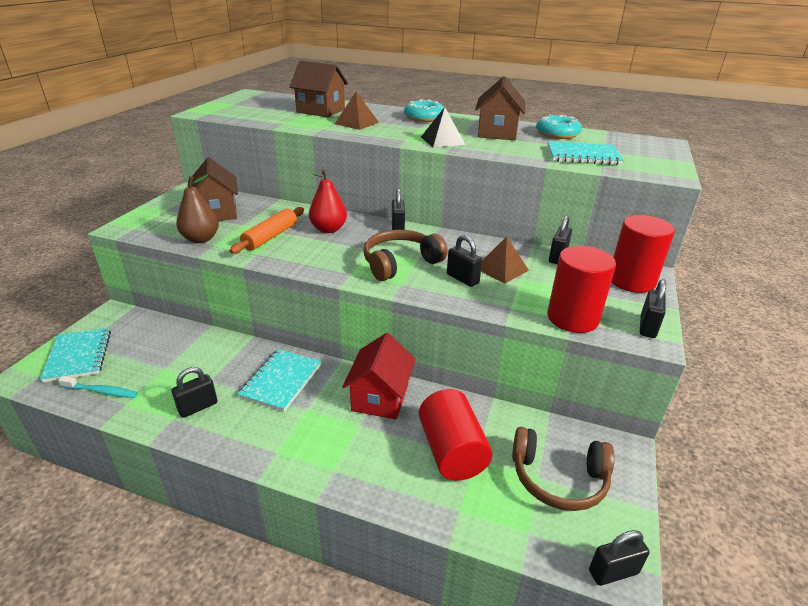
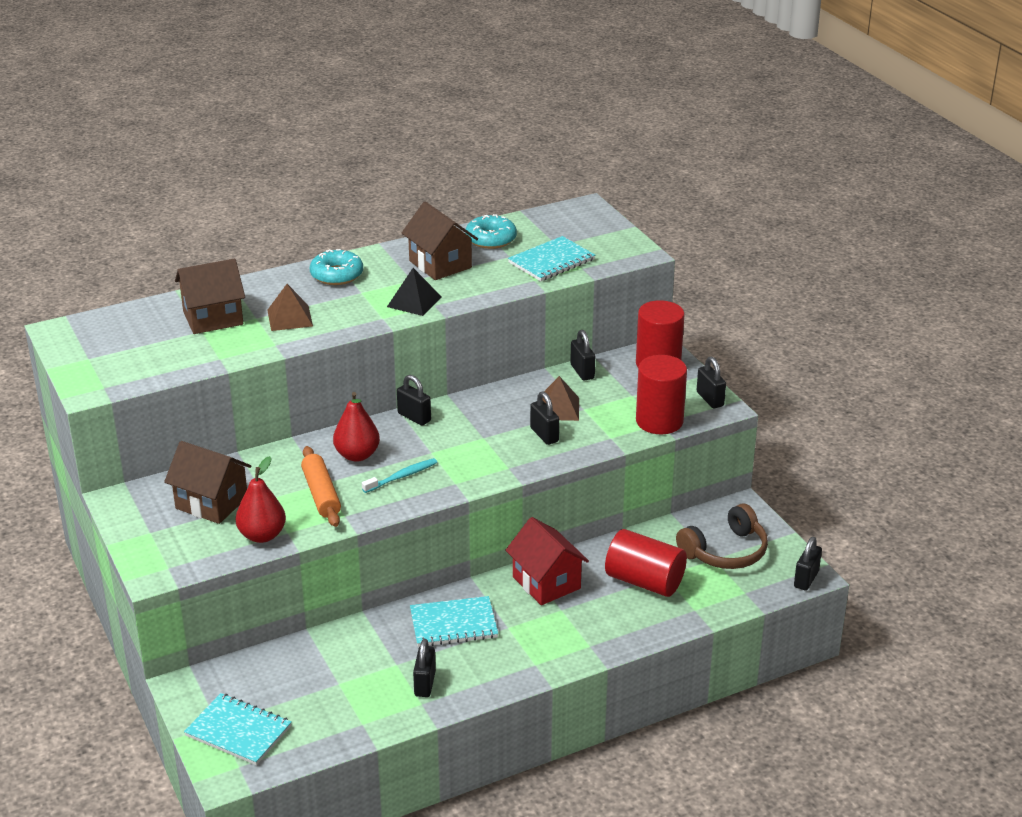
camera: 45 degrees left, 0 degrees up
(101, 391) = (323, 732): turquoise toothbrush -> turquoise toothbrush (401, 476)
(201, 239) = (262, 535): brown pear -> red pear
(281, 381) = (453, 624): turquoise notebook -> turquoise notebook turned 75 degrees counterclockwise
(400, 263) = (476, 450): brown headphones -> none
(462, 279) = (544, 435): black padlock -> black padlock turned 60 degrees clockwise

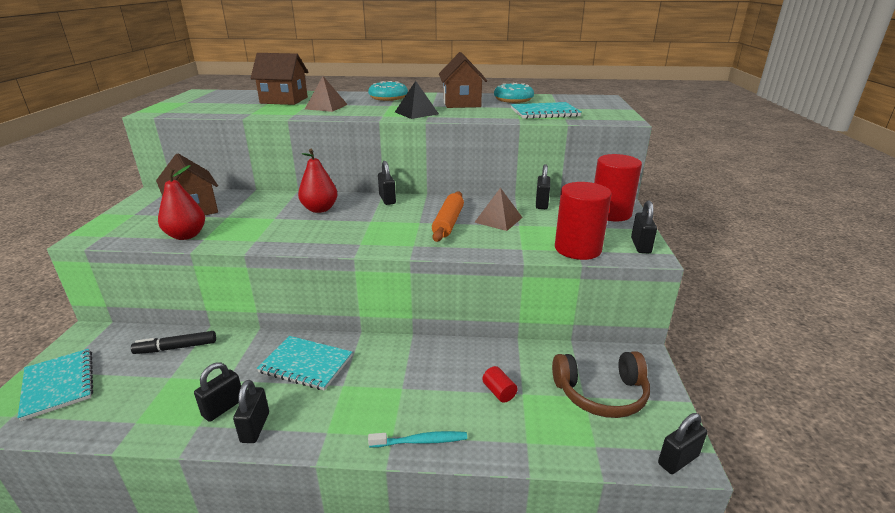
camera: 30 degrees right, 5 degrees down
(304, 660) = (176, 348): none -> black marker
(321, 494) = (262, 223): orange rolling pin -> orange rolling pin (448, 223)
(401, 476) = (329, 229): turquoise toothbrush -> turquoise toothbrush (421, 441)
(544, 435) = (468, 232): black padlock -> black padlock (255, 427)
(546, 582) = (412, 359): red house -> none
(644, 581) = (499, 392): red cylinder -> red cylinder, size x0.43

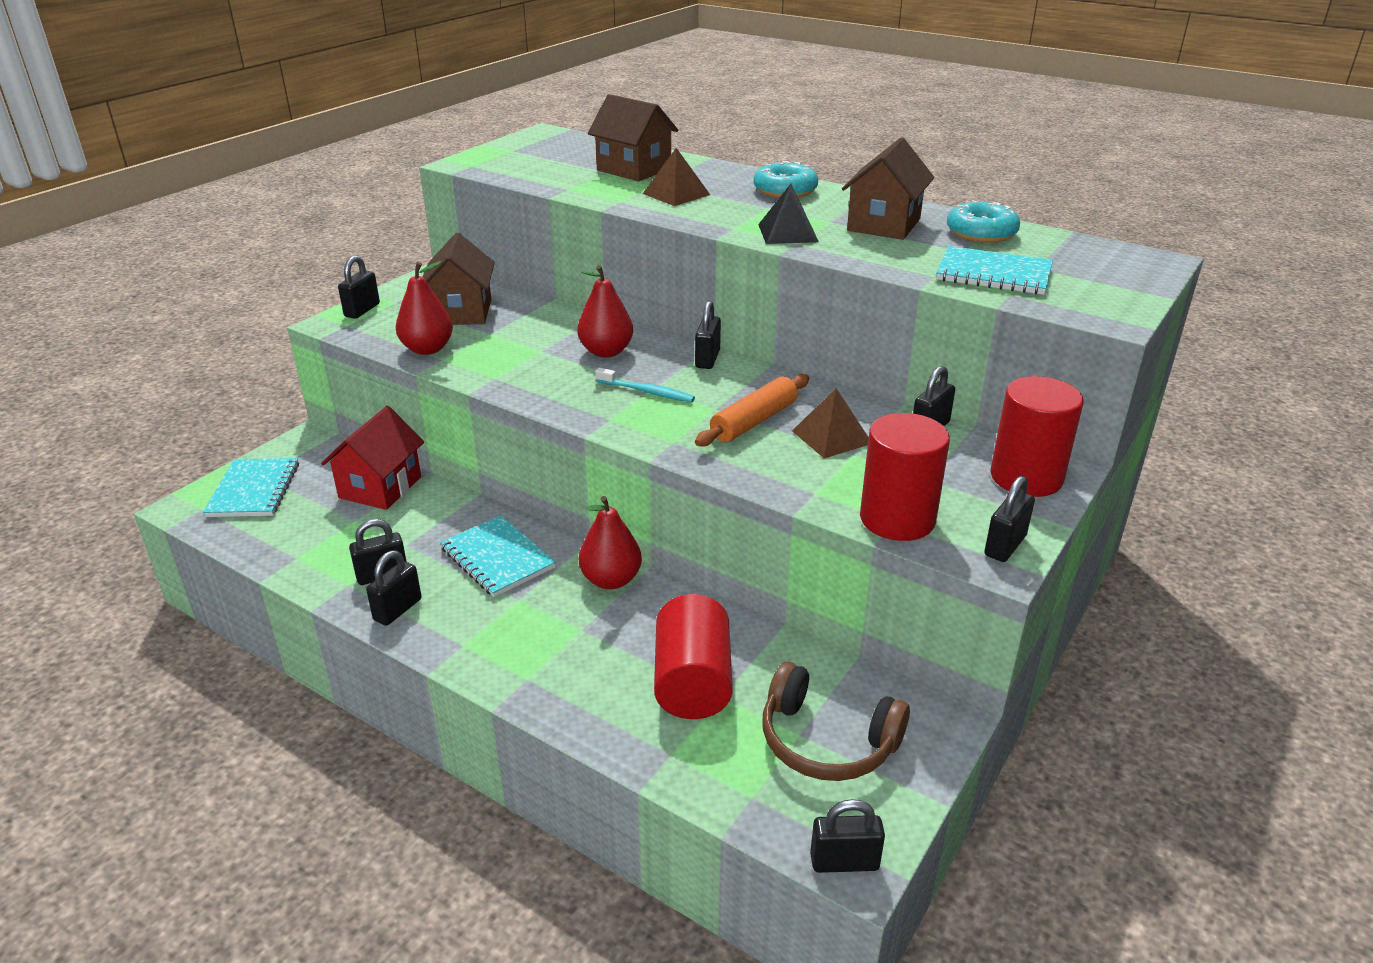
camera: 30 degrees right, 5 degrees up
(109, 224) = (362, 310): none -> black padlock
(176, 348) = (380, 487): black marker -> red house
(395, 350) = (611, 580): none -> red pear
(421, 441) = (551, 698): turquoise toothbrush -> turquoise toothbrush (647, 392)
(499, 392) = (692, 682): red cylinder -> red cylinder, size x2.32

